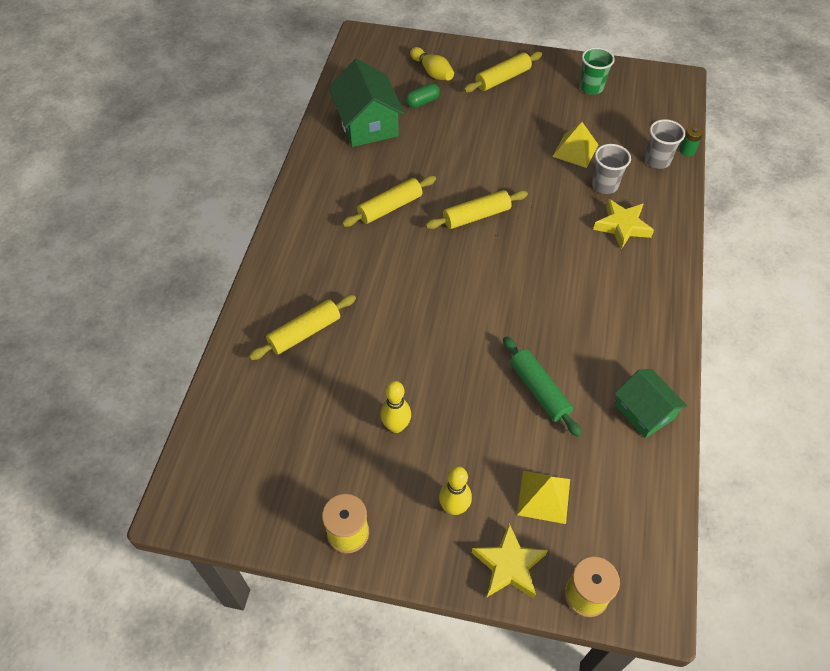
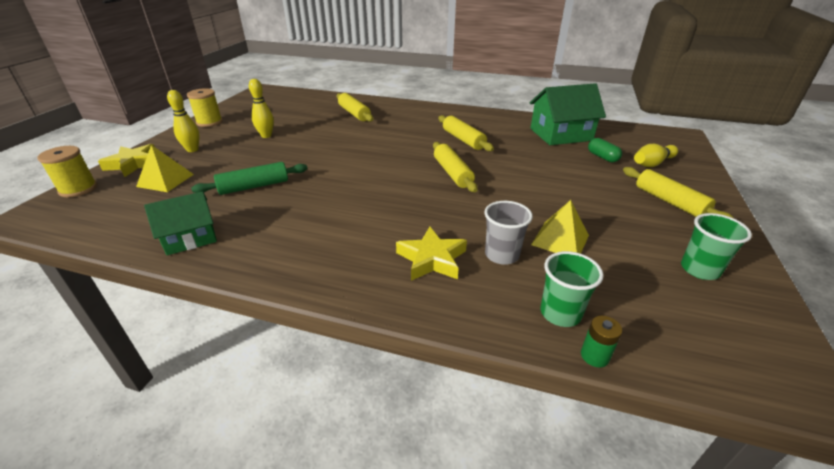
camera: 95 degrees right, 20 degrees down
(657, 160) = (560, 313): grey cup -> green cup

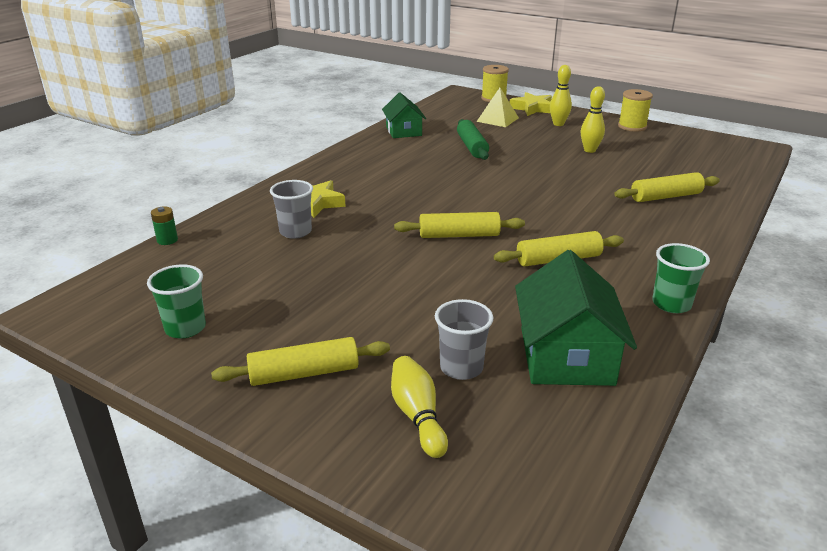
camera: 105 degrees right, 5 degrees down
(560, 240) = (292, 265): yellow pyramid -> none
(560, 313) = (212, 239): green cup -> green cup (671, 304)
(602, 157) = (461, 368): green capsule -> grey cup

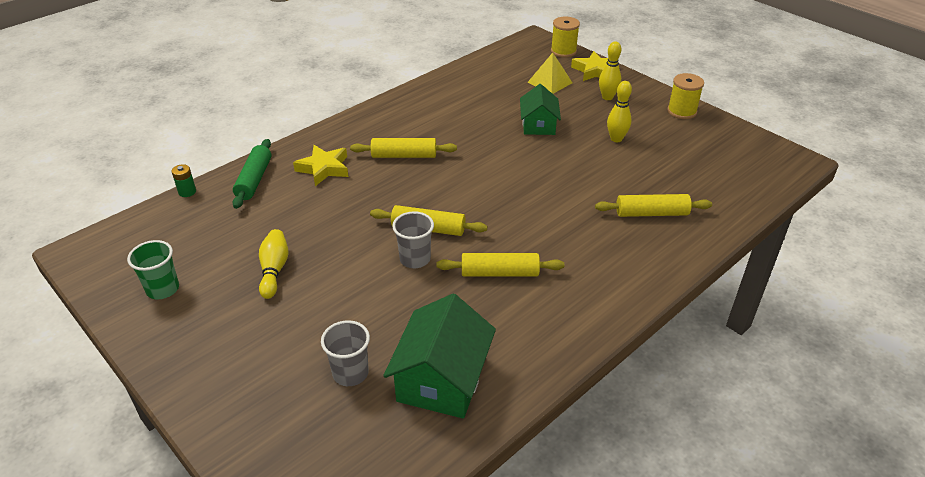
camera: 15 degrees right, 10 degrees up
(295, 232) = (292, 200): grey cup -> grey cup (415, 259)
(304, 373) = (229, 352): yellow rolling pin -> yellow rolling pin (404, 155)
(403, 131) = (450, 86): green house -> green house (538, 125)
(417, 416) = (292, 411): yellow bowling pin -> yellow bowling pin (274, 270)
(471, 147) = (502, 117): green rolling pin -> green rolling pin (254, 180)
(671, 304) = (568, 343): green cup -> none

